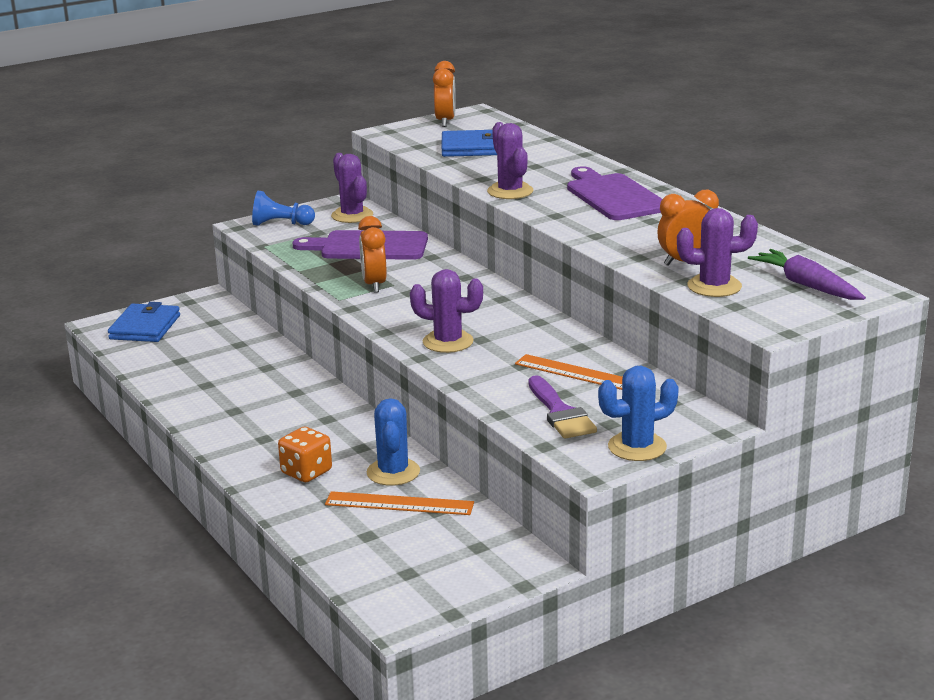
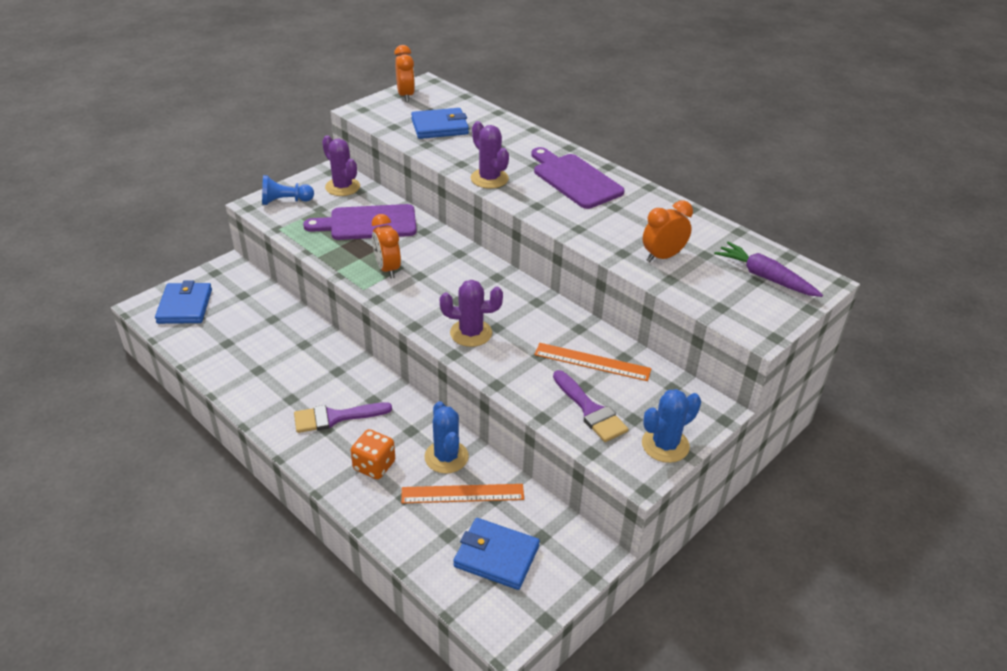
camera: 15 degrees left, 15 degrees up
(278, 429) = (335, 417): none -> purple brush
(416, 557) = (496, 556): none -> blue wallet
(714, 286) = (695, 285): purple cactus -> none

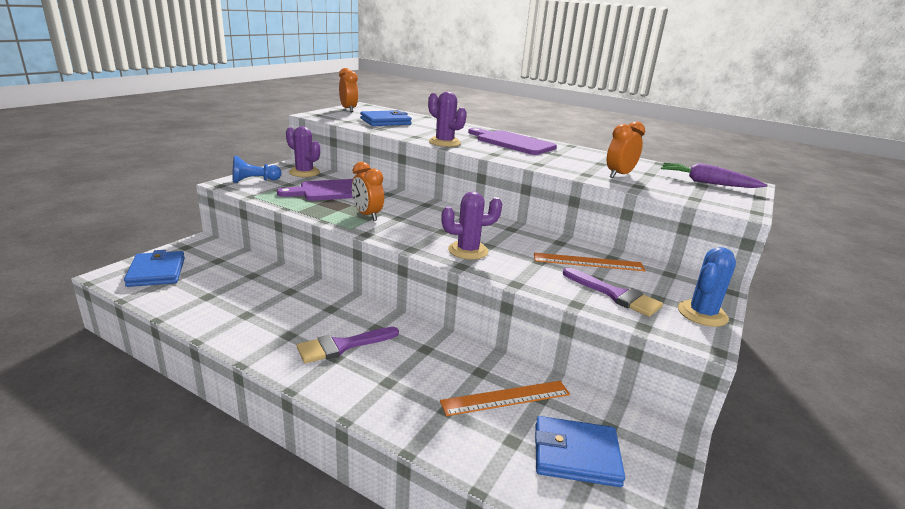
camera: 15 degrees left, 15 degrees down
(374, 466) = (400, 384): orange dice -> none
(446, 457) = (472, 367): blue cactus -> none

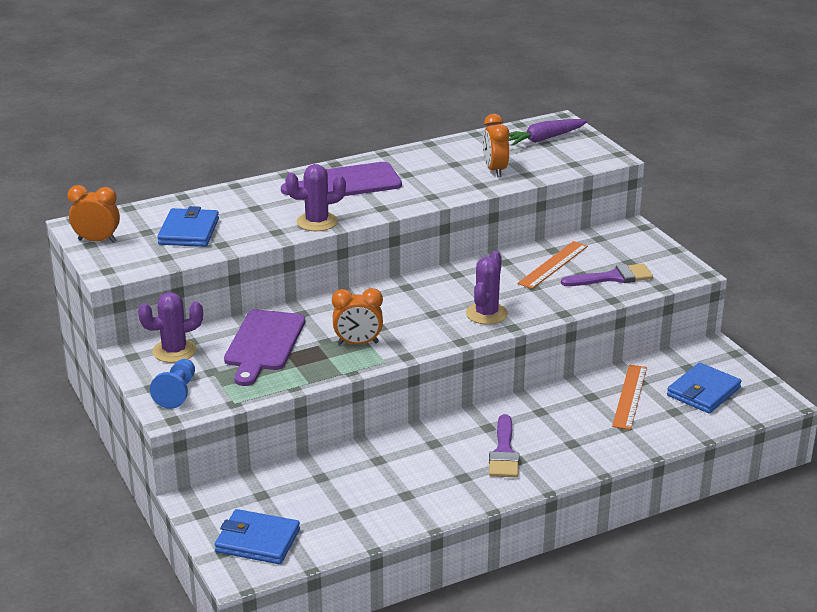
camera: 55 degrees left, 5 degrees up
(702, 314) = (663, 256): blue cactus -> none

